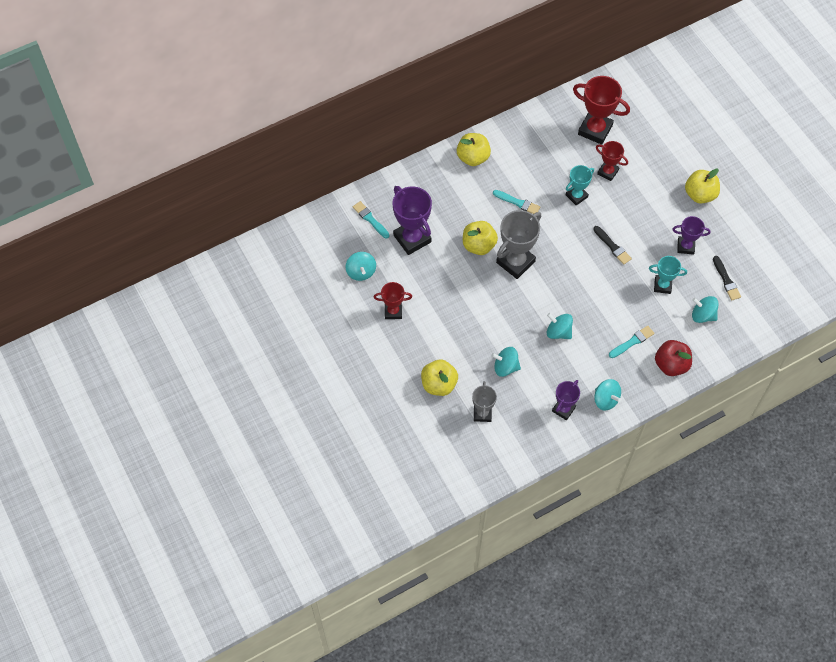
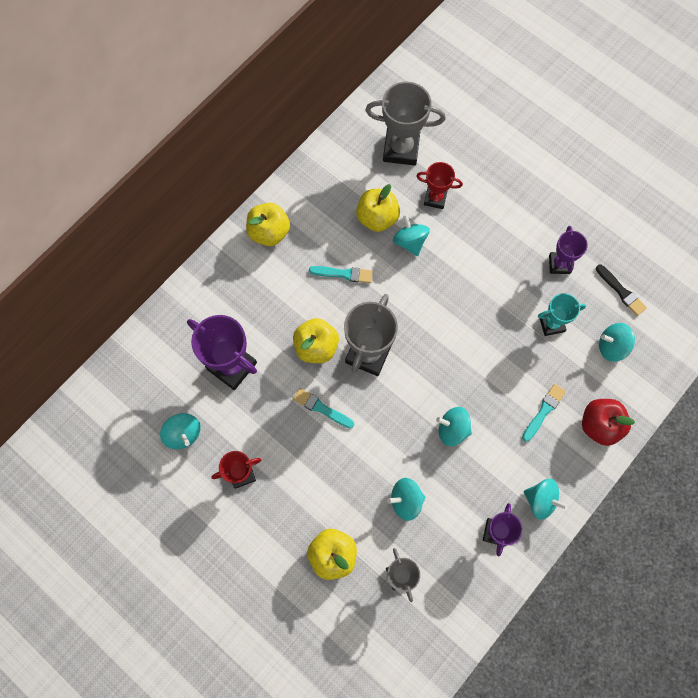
camera: 20 degrees left, 10 degrees up
(370, 219) = (171, 357): turquoise brush -> turquoise brush (321, 408)
(576, 196) = (410, 241): turquoise trophy -> turquoise spinning top
(595, 130) = (401, 149): red trophy -> grey trophy
(612, 246) = (475, 293): black brush -> none
(685, 246) = (559, 264): purple trophy -> purple trophy turned 75 degrees counterclockwise
(700, 194) = (551, 192): yellow apple -> yellow apple (377, 218)

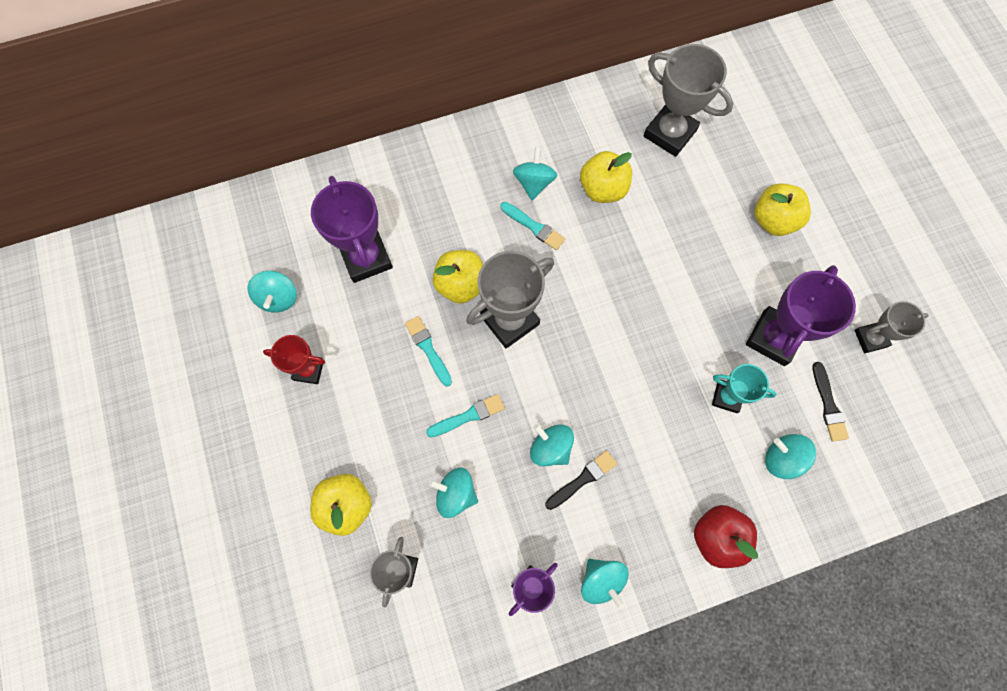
camera: 30 degrees right, 0 degrees up
(269, 232) = (484, 148): yellow apple -> yellow apple (773, 220)
(410, 241) = (623, 230): turquoise spinning top -> turquoise spinning top (534, 183)
(435, 198) = (676, 200): red trophy -> none
(487, 438) = (582, 479): none -> black brush
(543, 411) = (662, 485): turquoise brush -> turquoise brush (468, 416)
(559, 264) = (773, 338): purple trophy -> purple trophy, size x1.69
(623, 229) = (870, 338): none -> grey trophy

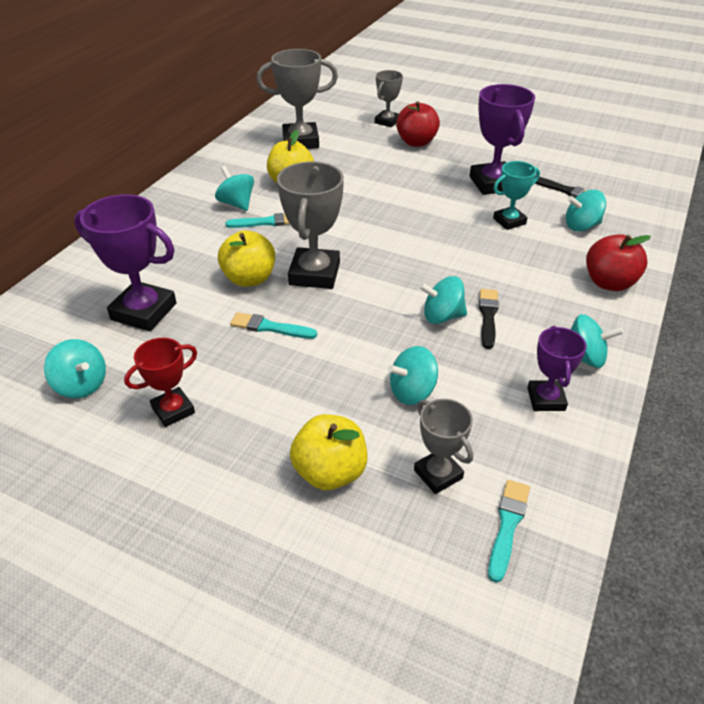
camera: 45 degrees left, 30 degrees down
(468, 416) = (356, 341): turquoise brush -> turquoise brush (507, 525)
(773, 220) = (416, 142): yellow apple -> red apple
(870, 338) = (540, 155): grey trophy -> grey trophy (387, 121)

